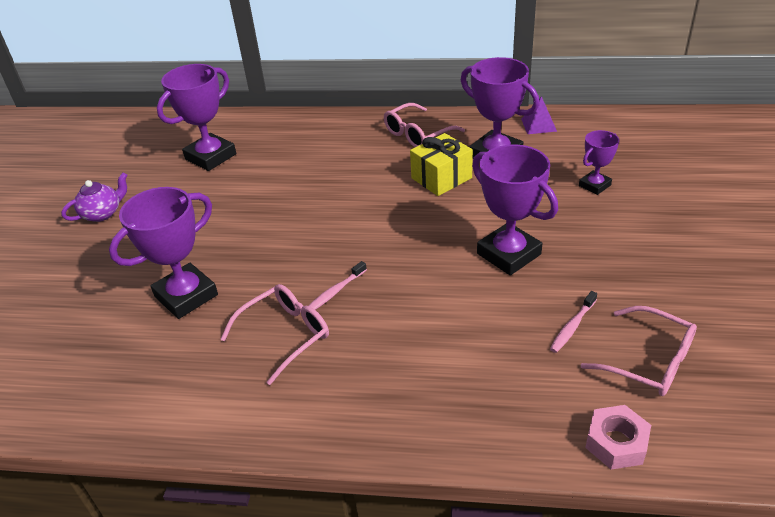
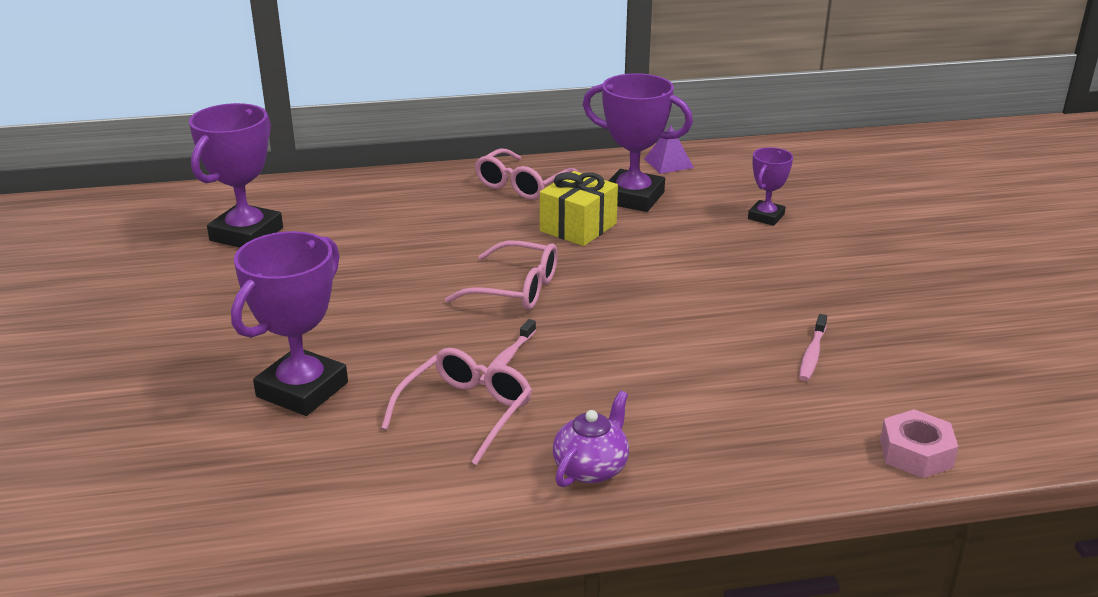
camera: 20 degrees left, 10 degrees down
(102, 213) = (117, 314): purple teapot -> purple teapot (591, 468)
(509, 254) = (702, 294): purple trophy -> none
(649, 361) = (912, 374): pink glasses -> pink glasses (516, 289)

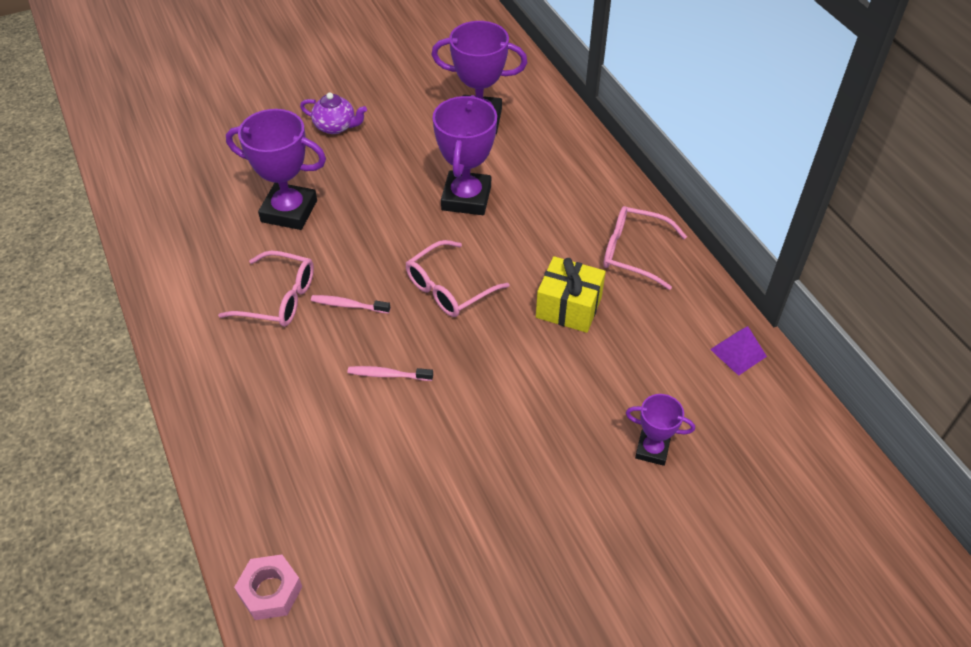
camera: 75 degrees right, 20 degrees up
(516, 289) = (449, 288): pink glasses -> pink glasses turned 45 degrees clockwise
(591, 468) = (225, 379): purple teapot -> purple teapot (335, 126)
(633, 197) = (645, 336): purple trophy -> purple trophy (466, 198)
(812, 354) = (402, 507): pink toothbrush -> pink toothbrush (388, 375)

